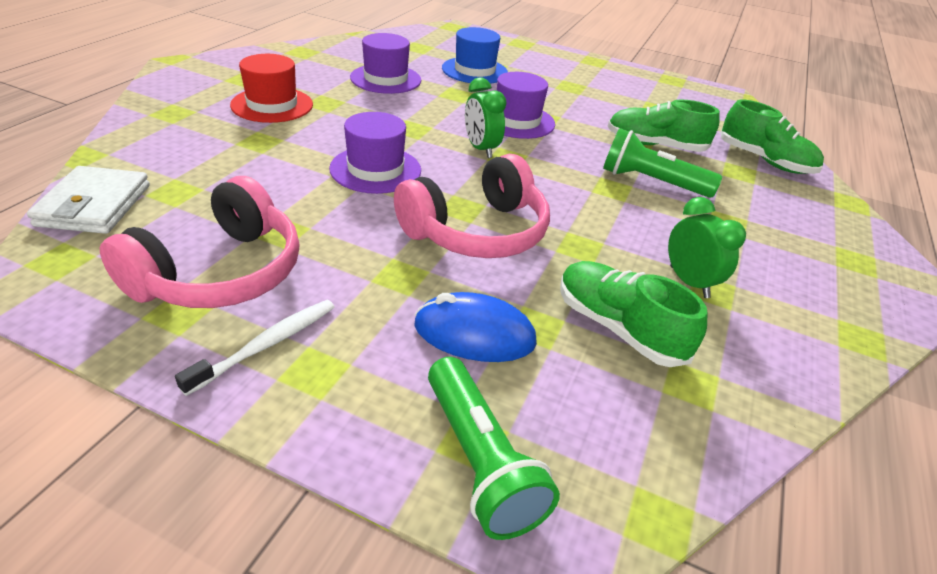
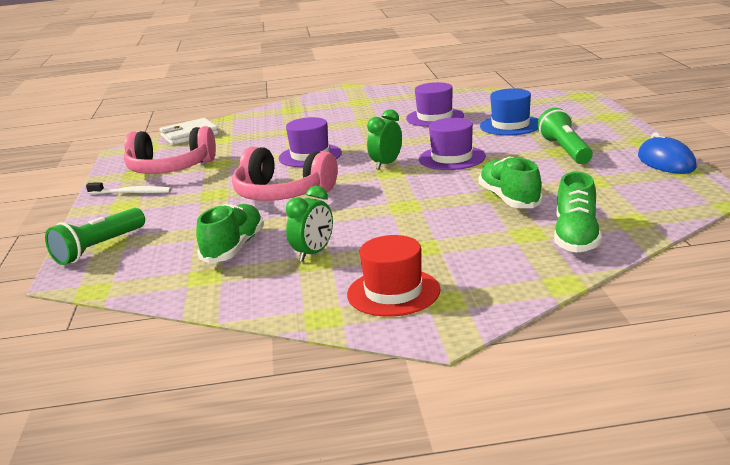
camera: 65 degrees right, 15 degrees down
(272, 105) = (340, 116): red hat -> red hat (393, 292)
(474, 334) = (185, 221): blue mouse -> blue mouse (666, 162)
(651, 182) = (439, 213): green flashlight -> green flashlight (565, 150)

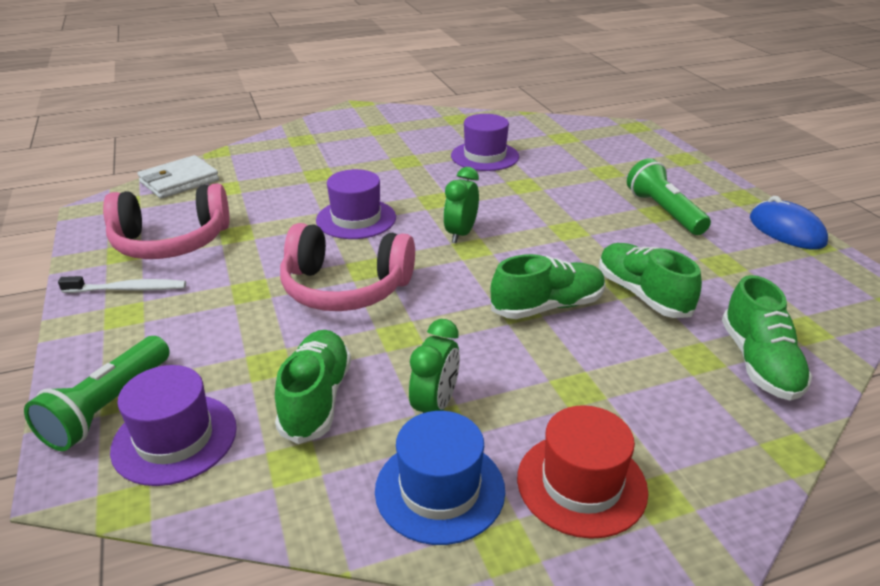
camera: 15 degrees left, 10 degrees up
(428, 205) = (547, 306): none -> green shoe
(452, 158) = (537, 223): purple hat -> purple hat (175, 438)
(510, 125) = (580, 171): blue hat -> blue hat (440, 489)

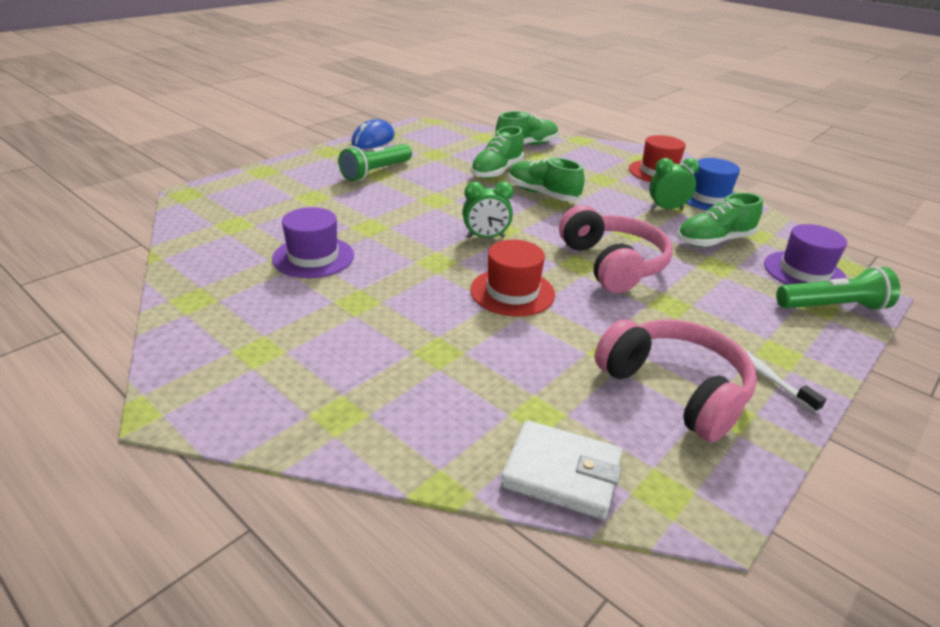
camera: 120 degrees left, 0 degrees up
(356, 219) = (512, 292): purple hat -> red hat

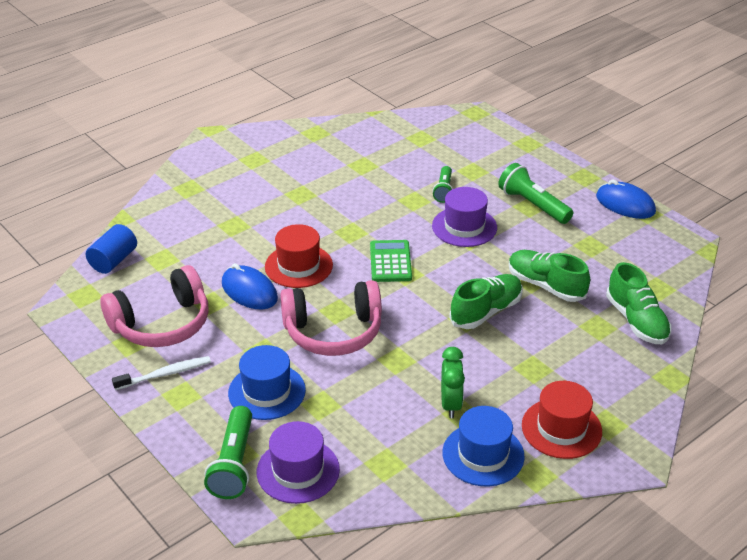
camera: 100 degrees right, 5 degrees up
(313, 257) = (365, 174): purple hat -> purple hat (464, 227)
(350, 211) = (443, 190): none -> green flashlight
(486, 237) = (390, 262): green clock -> green calculator
(561, 473) = (114, 260): white wallet -> blue cylinder
(575, 323) = (249, 291): none -> blue mouse
(714, 241) = (371, 420): green shoe -> none
(725, 296) = (267, 391): none -> blue hat

